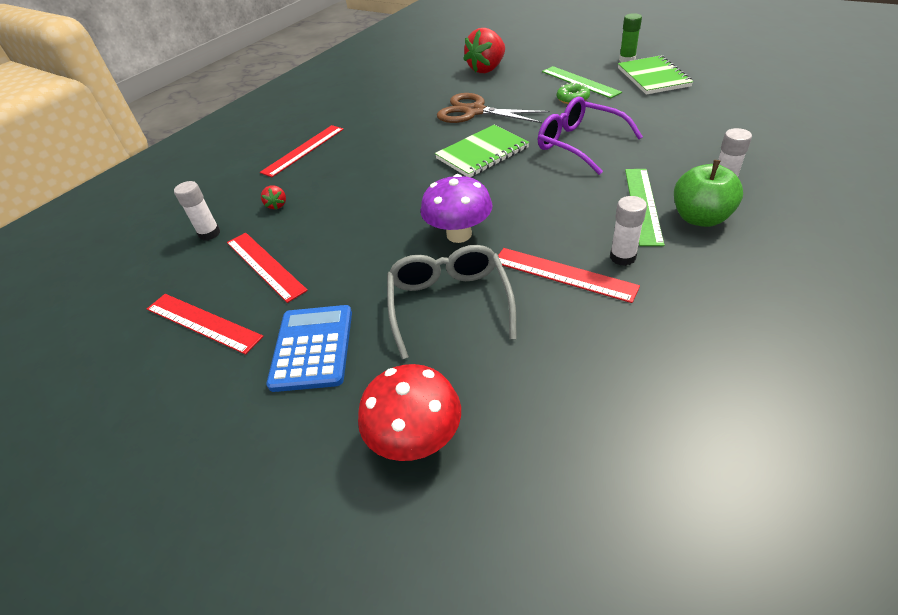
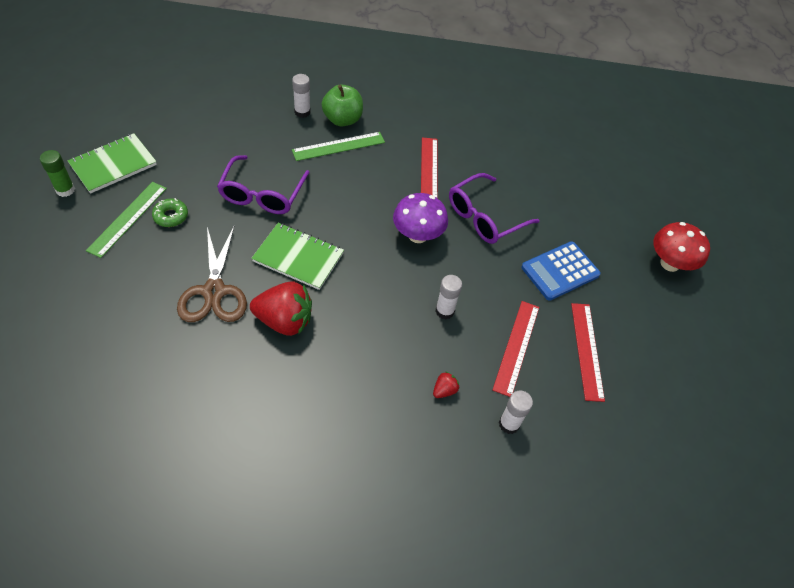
camera: 130 degrees left, 10 degrees up
(303, 150) = (343, 430): red ruler -> none
(416, 439) = (575, 199): red mushroom -> red mushroom (670, 263)
(449, 304) = (485, 217): grey glasses -> purple glasses
(487, 69) = (92, 317): red strawberry -> red strawberry (284, 321)
(622, 257) = (399, 148): white glue stick -> white glue stick (444, 311)

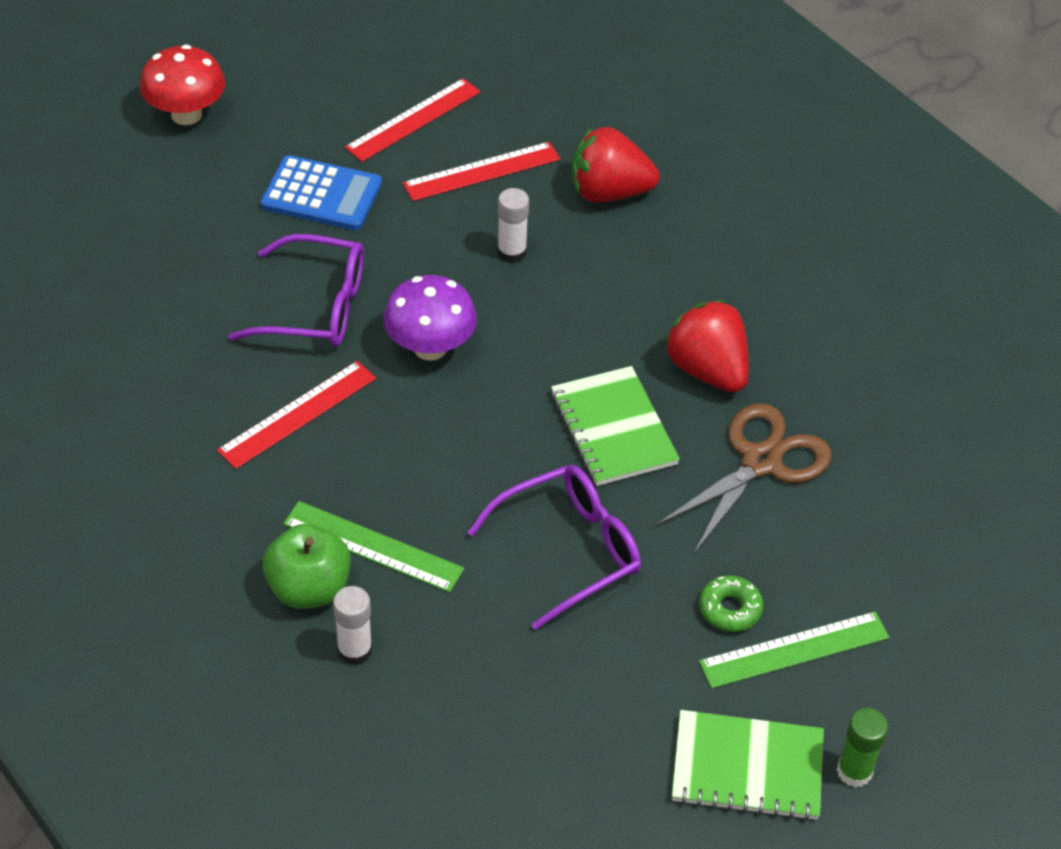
camera: 130 degrees left, 5 degrees down
(444, 390) = (609, 192): red strawberry -> red strawberry, size x2.28
(509, 424) = (580, 128): white glue stick -> none

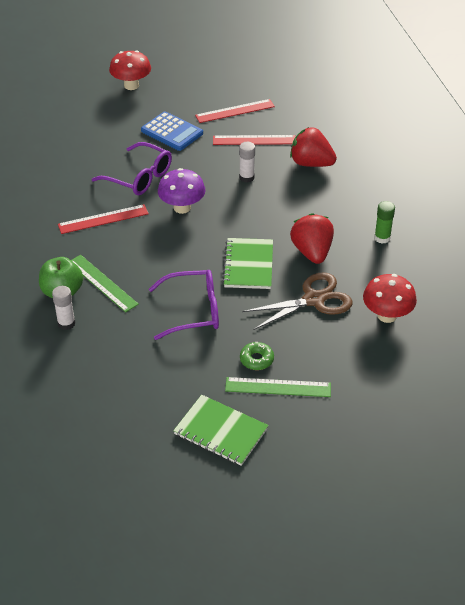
camera: 25 degrees right, 5 degrees down
(854, 771) = (274, 451): green glue stick -> green glue stick (382, 238)
(895, 454) = (387, 315): none -> red mushroom

